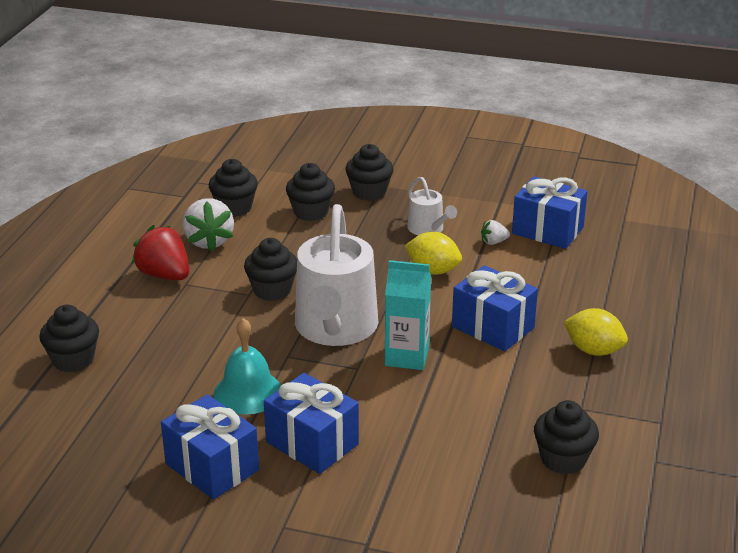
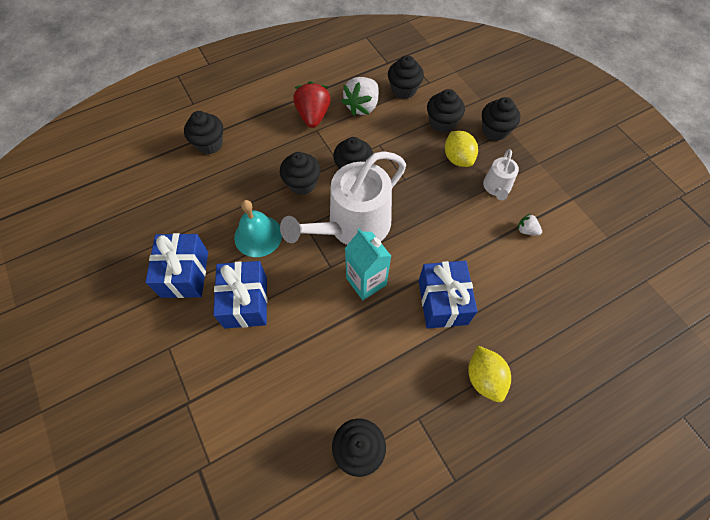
camera: 45 degrees right, 30 degrees up
(234, 329) = (302, 184): none -> black cupcake
(433, 270) = (460, 225): yellow lemon -> yellow lemon (458, 158)
(547, 230) = (576, 248): blue gift -> none

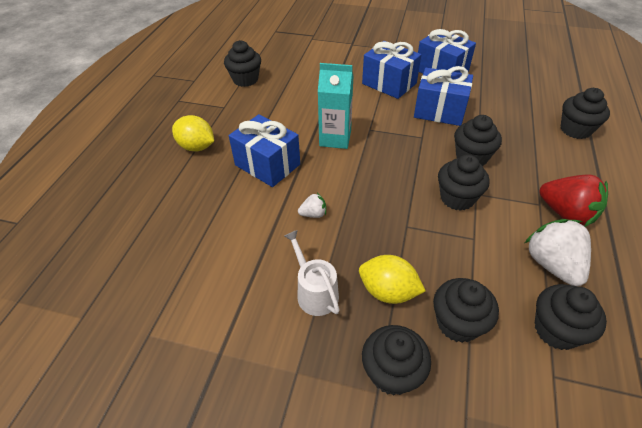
camera: 135 degrees right, 15 degrees down
(258, 235) = (439, 111): turquoise bell -> blue gift
(353, 226) = (392, 161): white watering can -> none
(526, 230) = (245, 271): white strawberry -> white strawberry (313, 214)

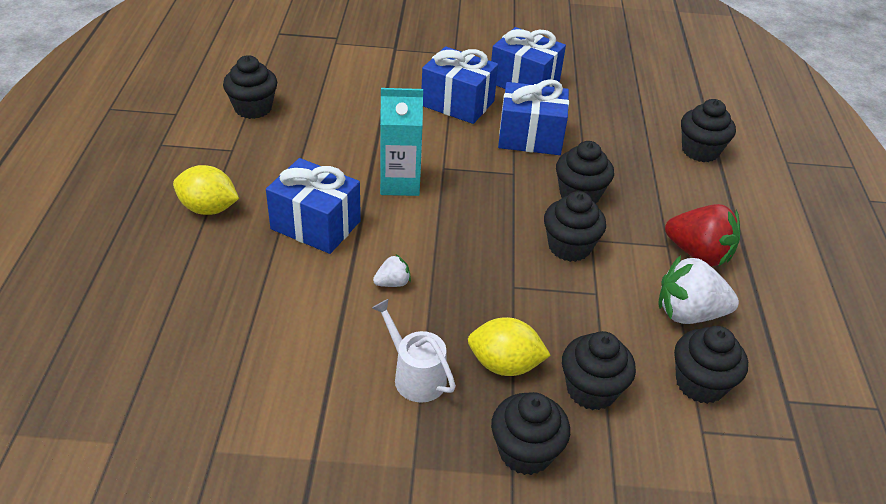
camera: 15 degrees left, 5 degrees down
(552, 264) = (688, 313): white strawberry -> white strawberry turned 60 degrees counterclockwise

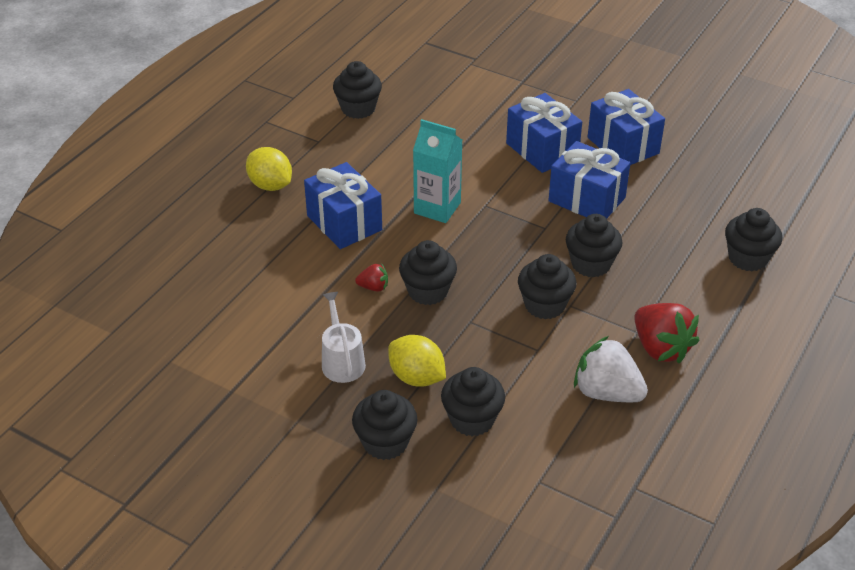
camera: 30 degrees right, 0 degrees up
(392, 283) = (373, 287): white strawberry -> red strawberry
(700, 383) = (568, 448): black cupcake -> black cupcake (428, 291)

